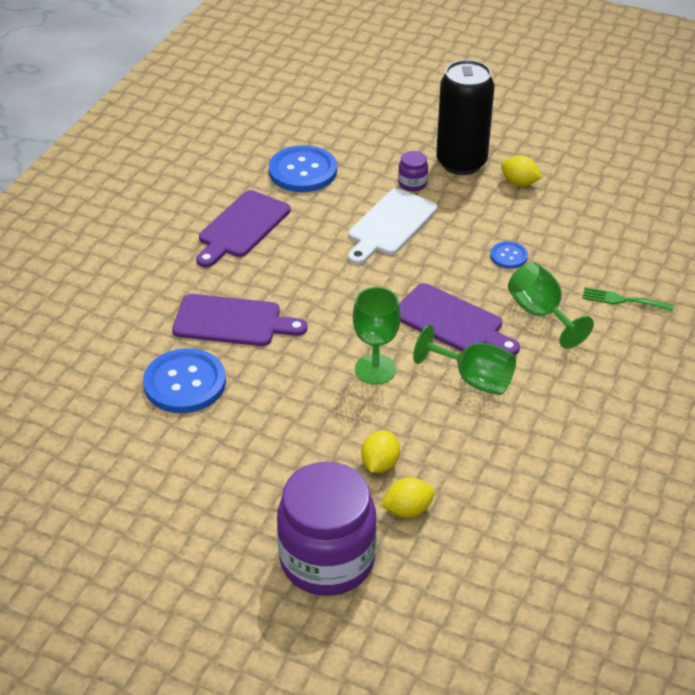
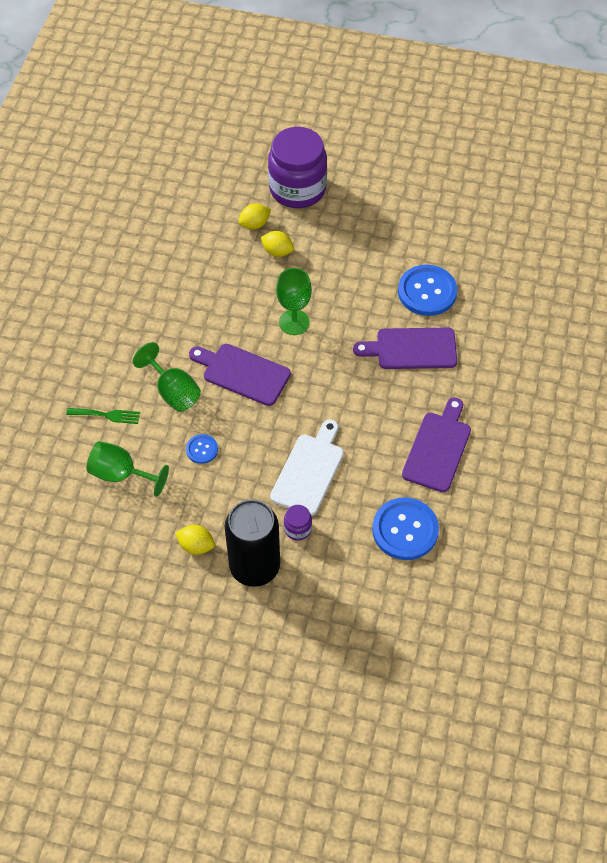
camera: 170 degrees right, 15 degrees up
(380, 464) = (277, 251): yellow lemon -> yellow lemon turned 75 degrees counterclockwise
(473, 379) = (221, 324): green goblet -> green goblet (121, 474)

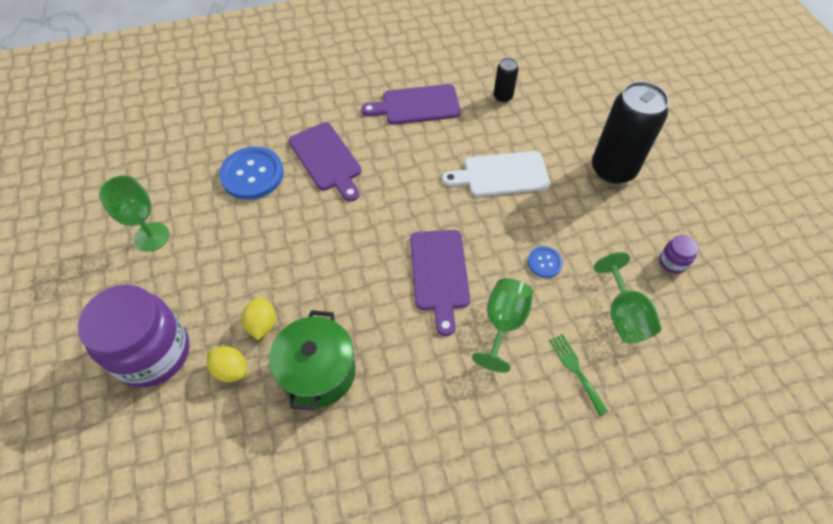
camera: 120 degrees left, 0 degrees up
(196, 546) = (633, 217): yellow lemon -> none
(218, 269) = (318, 372): none -> green pot
(294, 322) = (350, 261): green goblet -> green goblet (152, 237)
(297, 529) = (558, 158): purple jar -> purple jar (672, 262)
(405, 530) = (503, 96): blue button -> black can

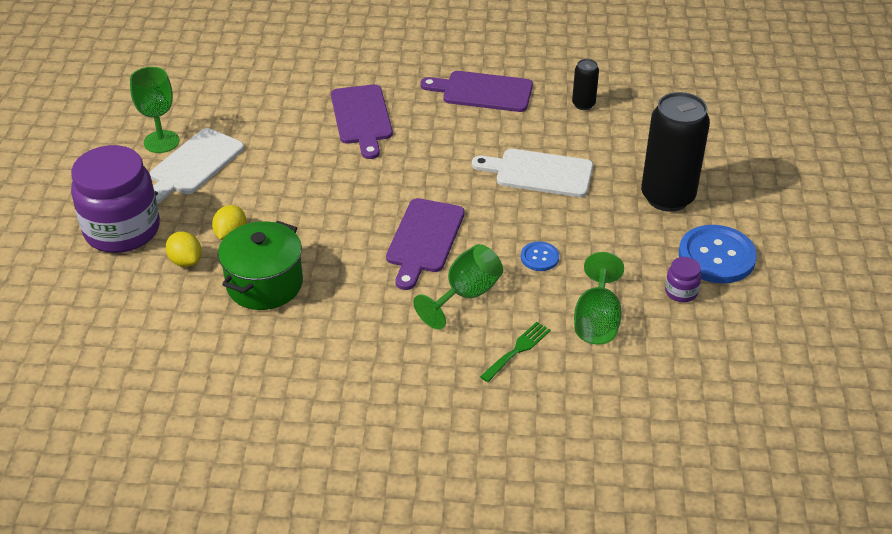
camera: 20 degrees right, 15 degrees down
(194, 254) = (193, 165): none -> white cutting board
(252, 174) = (281, 113): blue button -> blue button (716, 256)
(575, 370) = (517, 350): green fork -> green fork turned 45 degrees clockwise

